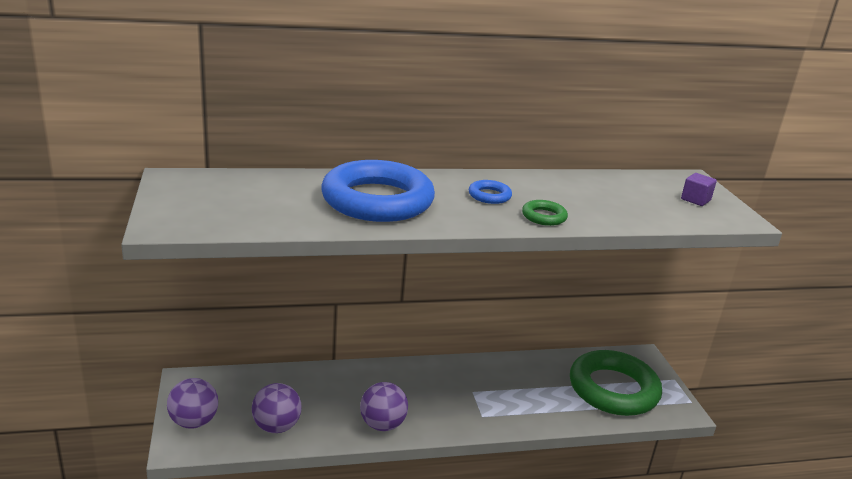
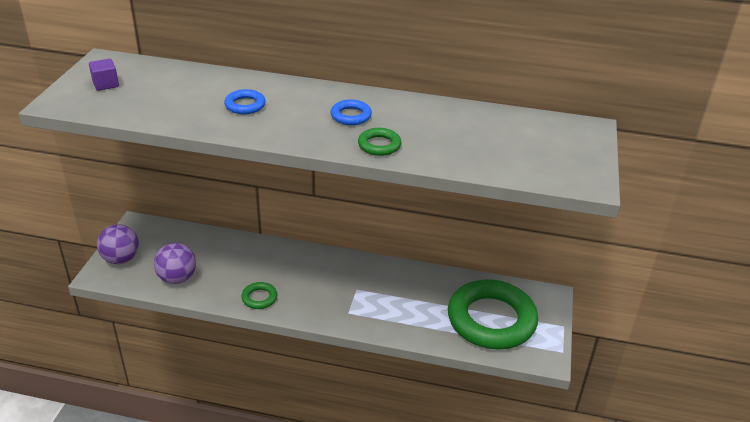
camera: 25 degrees right, 10 degrees up
(377, 200) = (245, 105): blue ring -> blue ring, size x0.41
(382, 424) = (259, 298): purple ball -> green ring
(695, 200) = (562, 153): purple cube -> purple cube (105, 84)

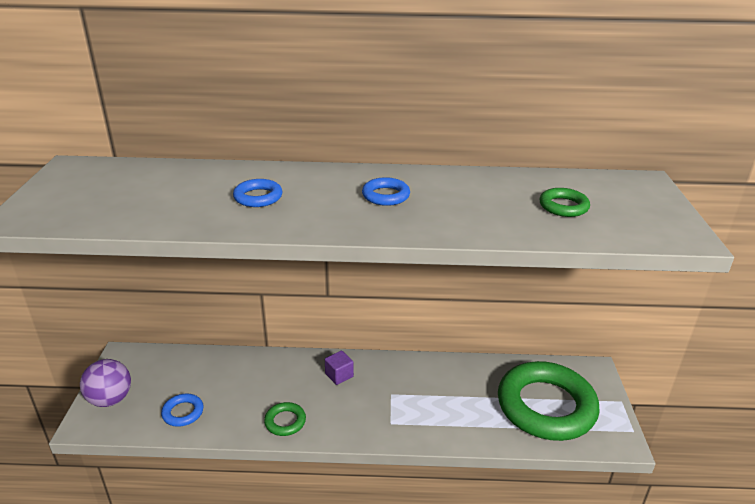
camera: 10 degrees left, 5 degrees down
(105, 84) = (79, 191): purple cube -> purple cube (339, 375)
(177, 278) = (183, 412): purple ball -> blue ring
(379, 145) = (433, 223): green ring -> green ring (563, 206)

